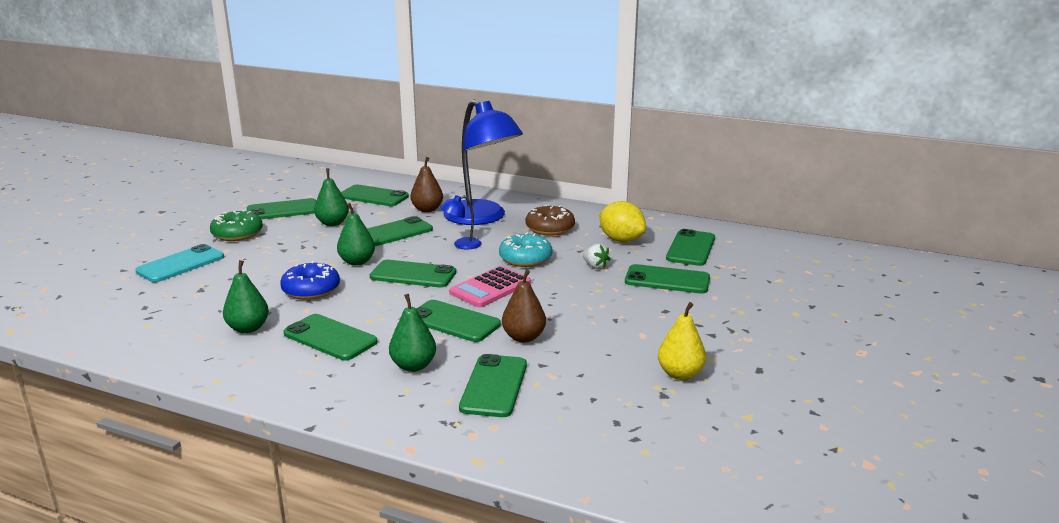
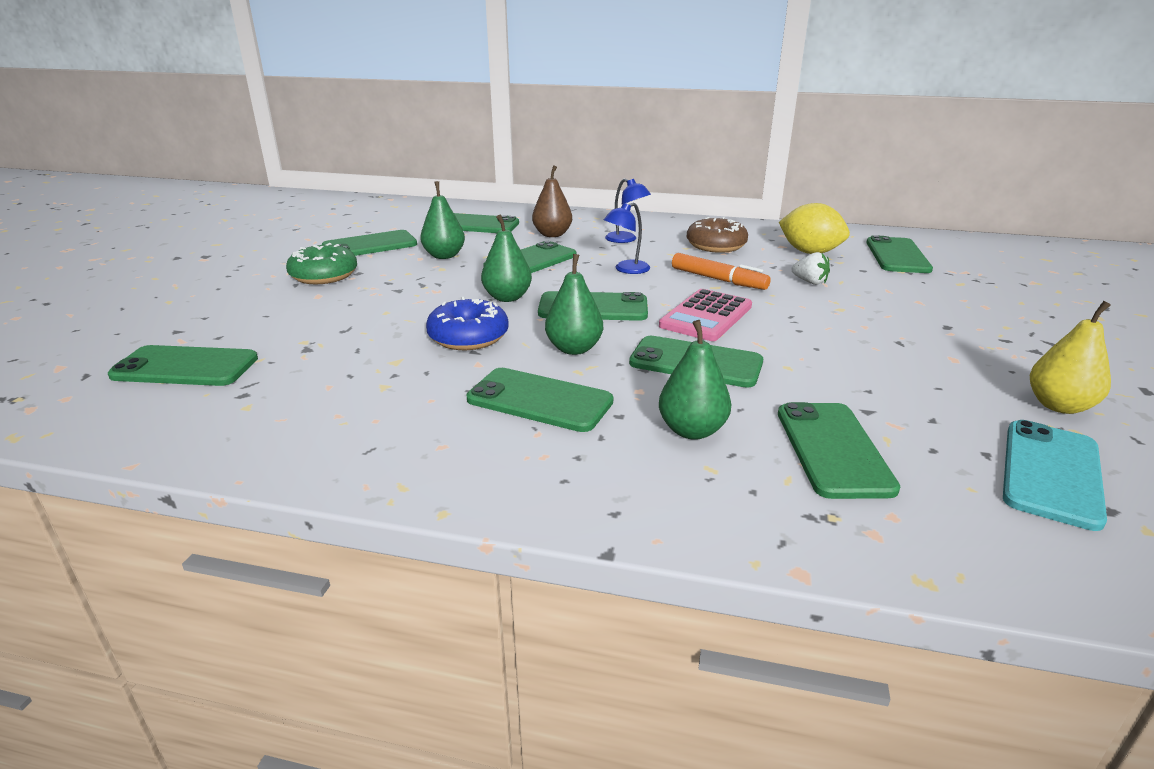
camera: 10 degrees left, 5 degrees up
(181, 264) = (261, 317): turquoise phone -> turquoise phone (1051, 473)
(248, 328) = (408, 397): green pear -> green pear (574, 349)
(482, 218) = (626, 239): blue lamp -> blue lamp, size x0.41
(524, 337) = (807, 375): brown pear -> none
(525, 259) = (718, 279): turquoise donut -> orange marker
(667, 280) = (909, 291): green phone -> green phone (185, 367)

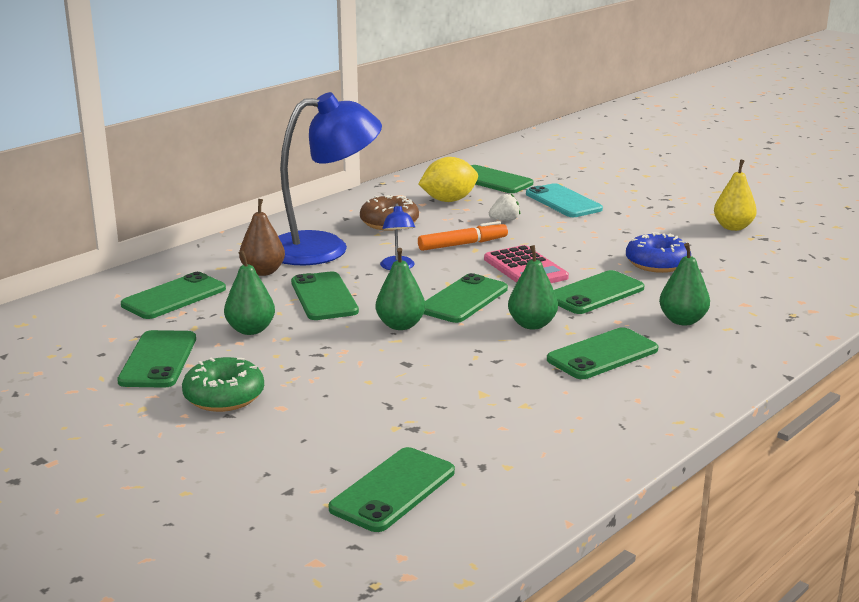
camera: 60 degrees left, 5 degrees down
(468, 337) = (467, 357): blue donut -> blue donut (657, 263)
(626, 239) = (324, 248): blue lamp -> blue lamp, size x2.42
(833, 449) = (732, 292): green phone -> none
(1051, 473) = (790, 255): turquoise phone -> turquoise phone (563, 202)

